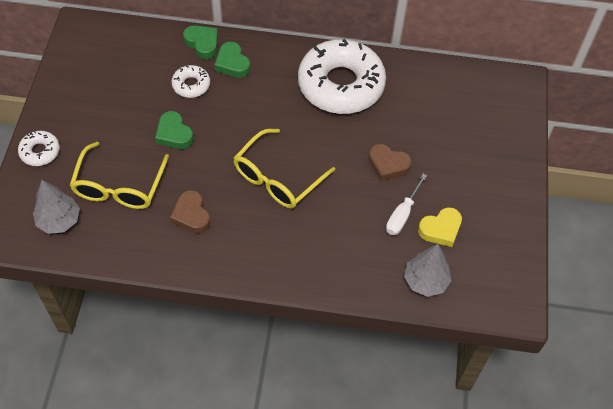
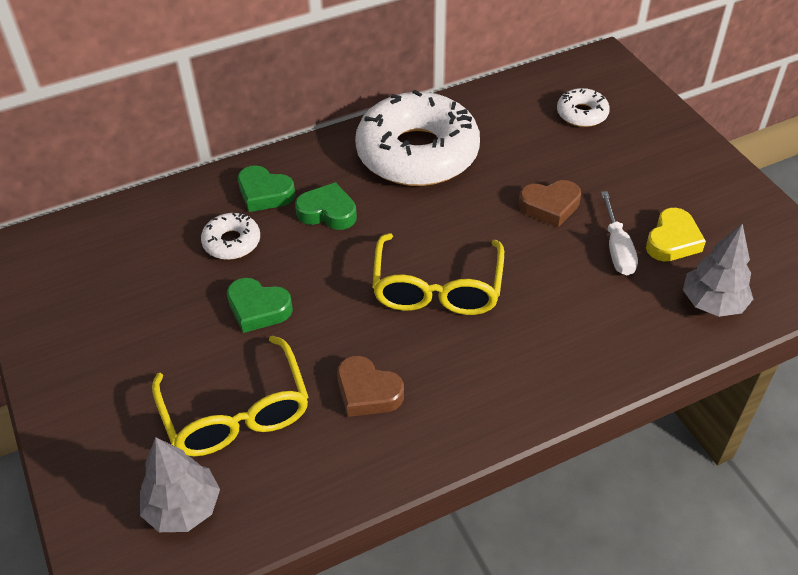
camera: 30 degrees left, 10 degrees down
(40, 152) = (79, 433): white donut -> white donut (582, 114)
(202, 44) = (206, 190): green heart -> green heart (327, 212)

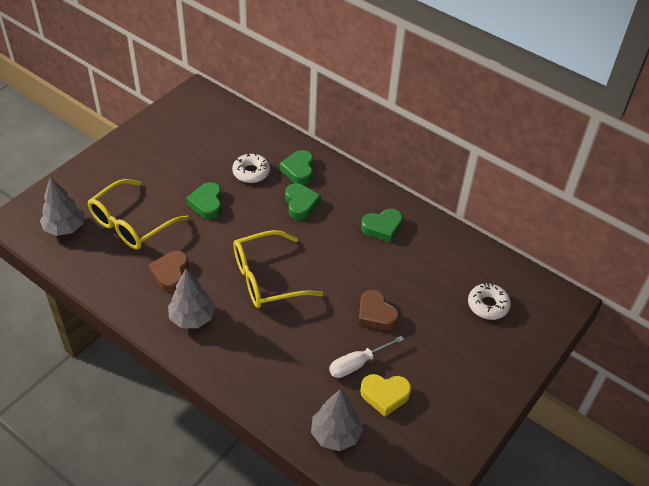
camera: 60 degrees right, 0 degrees up
(417, 153) = (382, 228): white donut -> green heart
(463, 390) = (192, 318): none -> grey tree

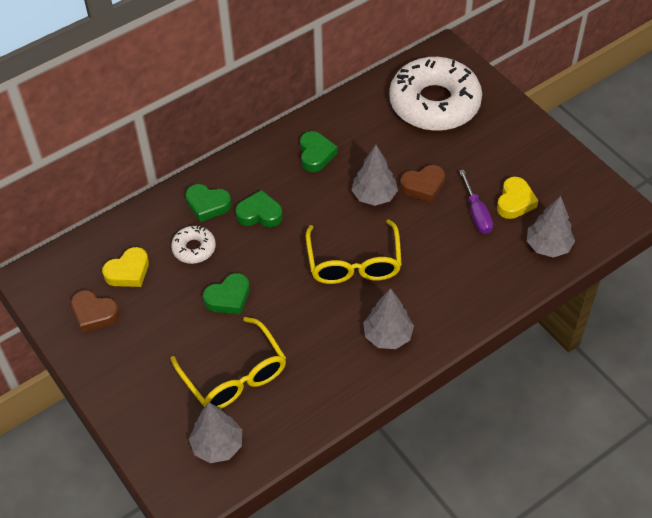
camera: 70 degrees left, 5 degrees up
(171, 274) = (322, 347): brown heart -> brown heart (94, 314)
(207, 204) = (228, 298): green heart -> green heart turned 45 degrees counterclockwise
(217, 141) = (128, 272): none -> yellow heart
(349, 279) = (374, 196): none -> grey tree
(357, 364) = (476, 213): white screwdriver -> purple screwdriver
(488, 305) = (434, 103): white donut -> white donut, size x2.28

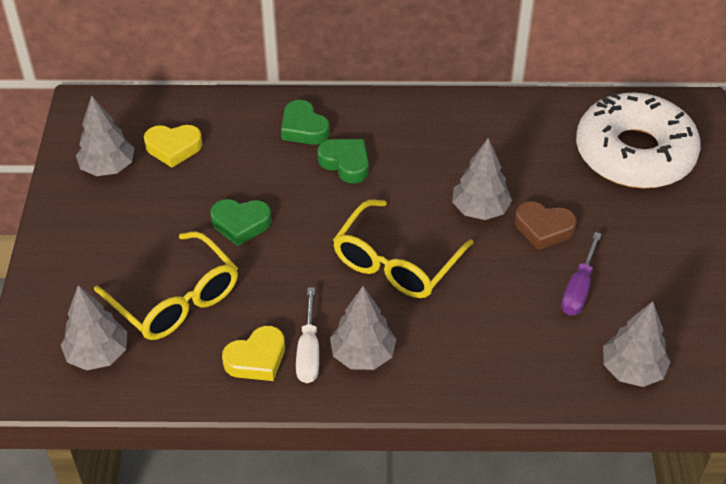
camera: 35 degrees right, 5 degrees down
(94, 314) = (108, 167): brown heart -> grey tree
(194, 248) = (252, 160): white donut -> none
(235, 376) = (176, 300): yellow glasses -> yellow glasses turned 45 degrees counterclockwise
(316, 154) = (456, 138): green heart -> none
(352, 355) = (308, 351): none -> white screwdriver
(515, 201) = (635, 301): yellow heart -> yellow heart (256, 359)

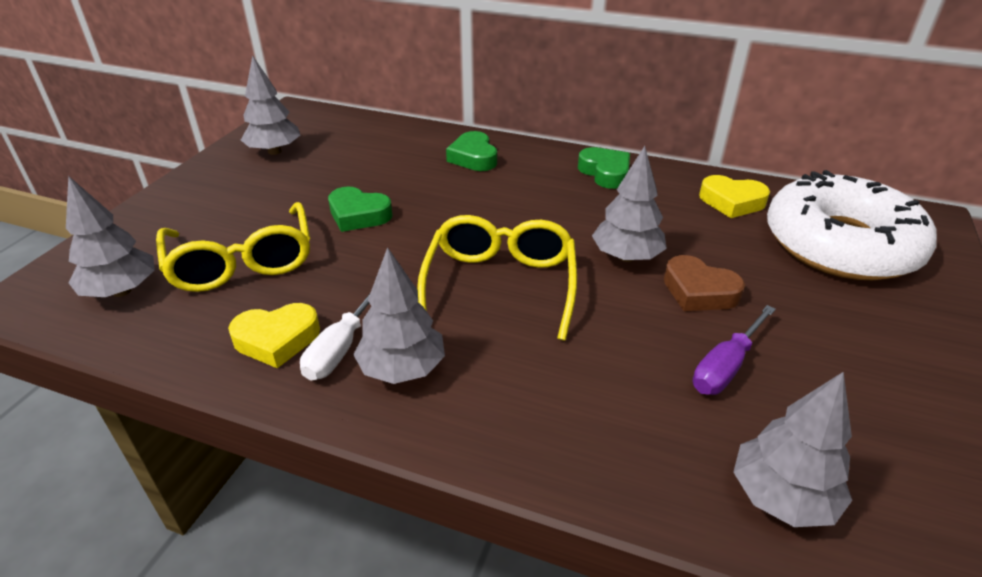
camera: 20 degrees right, 10 degrees down
(173, 148) = (343, 149): yellow heart -> yellow heart (732, 202)
(345, 163) = (498, 190): green heart -> green heart (605, 173)
(396, 263) = (500, 284): yellow glasses -> yellow glasses turned 135 degrees clockwise

